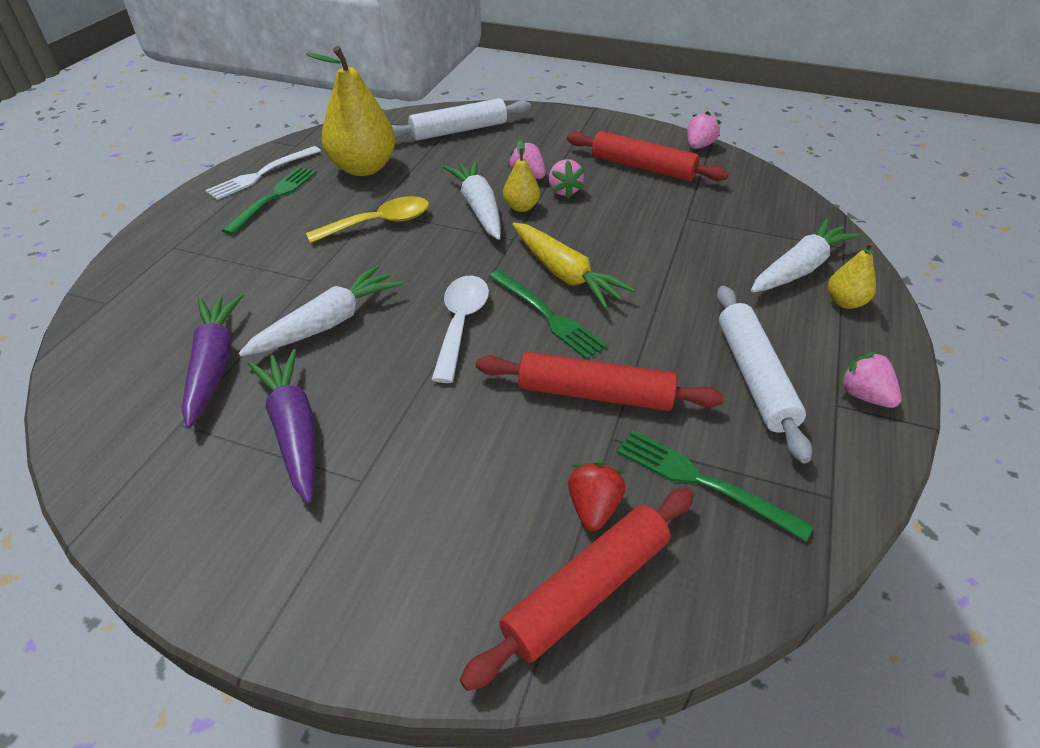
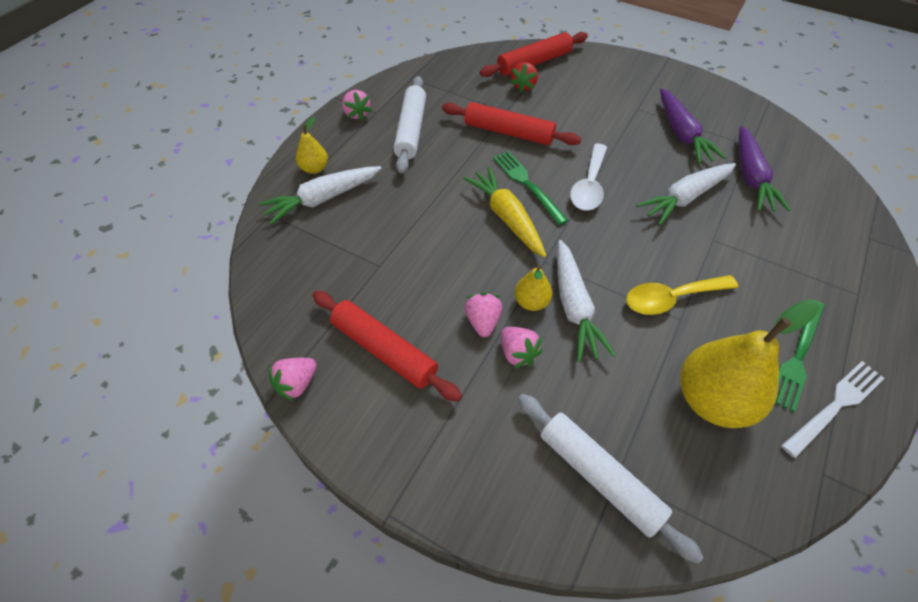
camera: 170 degrees left, 10 degrees up
(459, 130) = (599, 477): white rolling pin -> white rolling pin turned 60 degrees clockwise
(703, 481) = (468, 89): green fork -> none

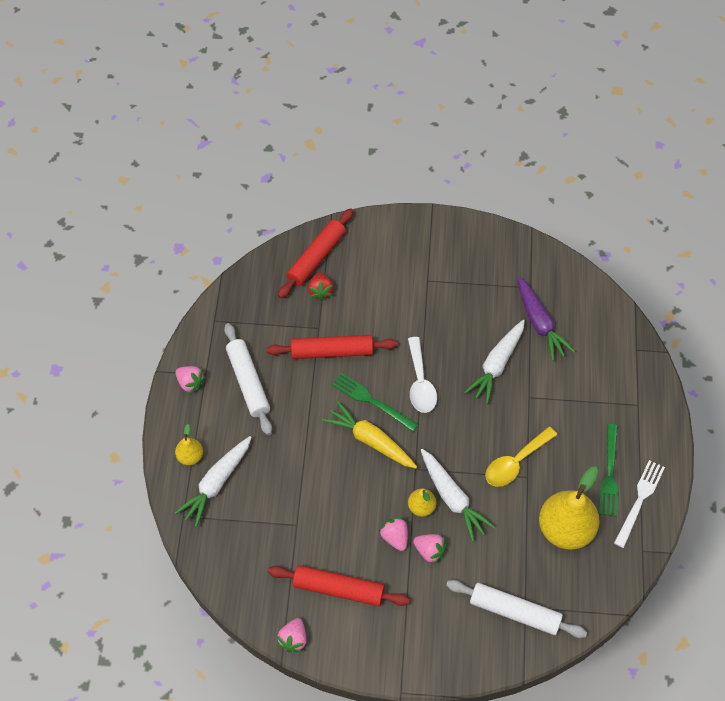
camera: 25 degrees left, 5 degrees up
(682, 134) = (473, 296): purple carrot -> none

